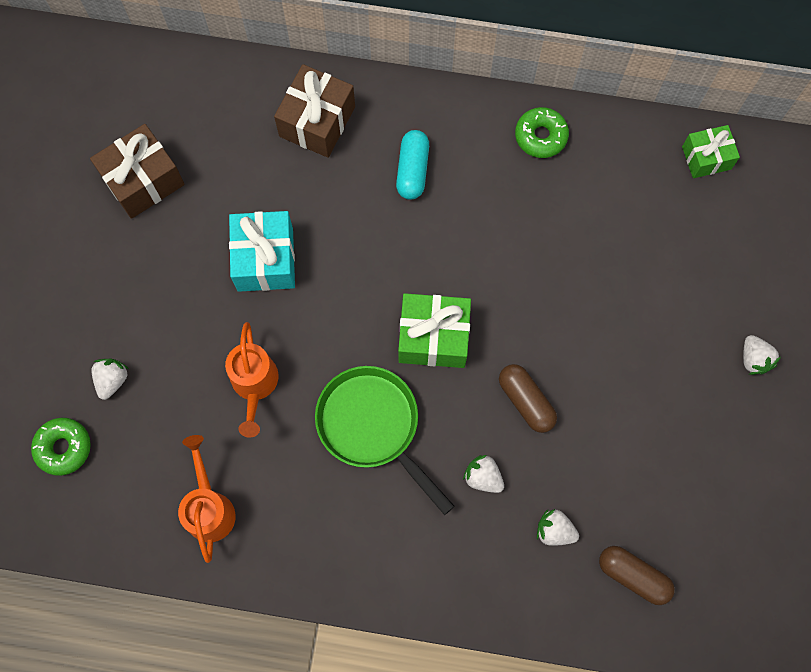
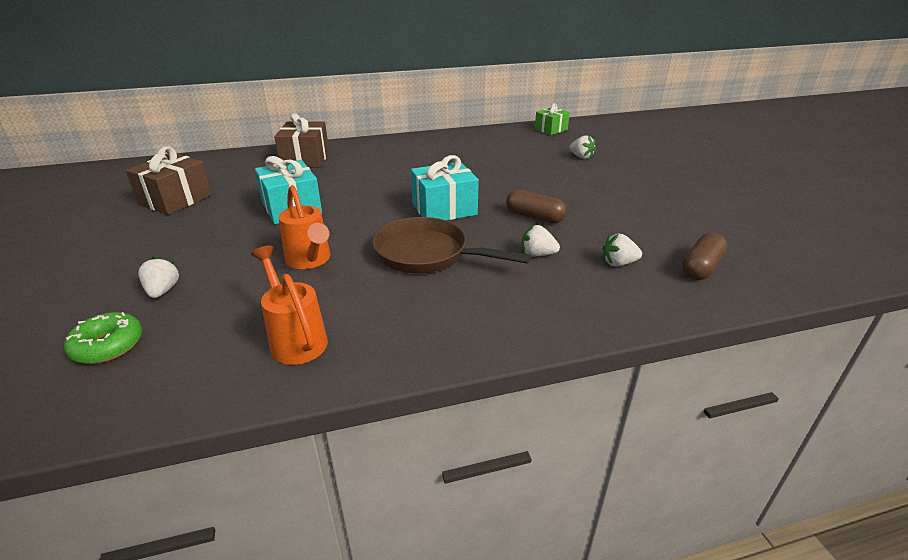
camera: 25 degrees left, 40 degrees down
(373, 426) = (427, 254): green pan -> brown pan
(412, 170) = (381, 161): turquoise capsule -> none
(433, 337) = (444, 209): green gift -> turquoise gift
(540, 136) = (453, 140): green donut -> none
(633, 576) = (701, 267): brown capsule -> brown capsule turned 60 degrees counterclockwise
(754, 359) = (655, 172): white strawberry -> white strawberry (581, 157)

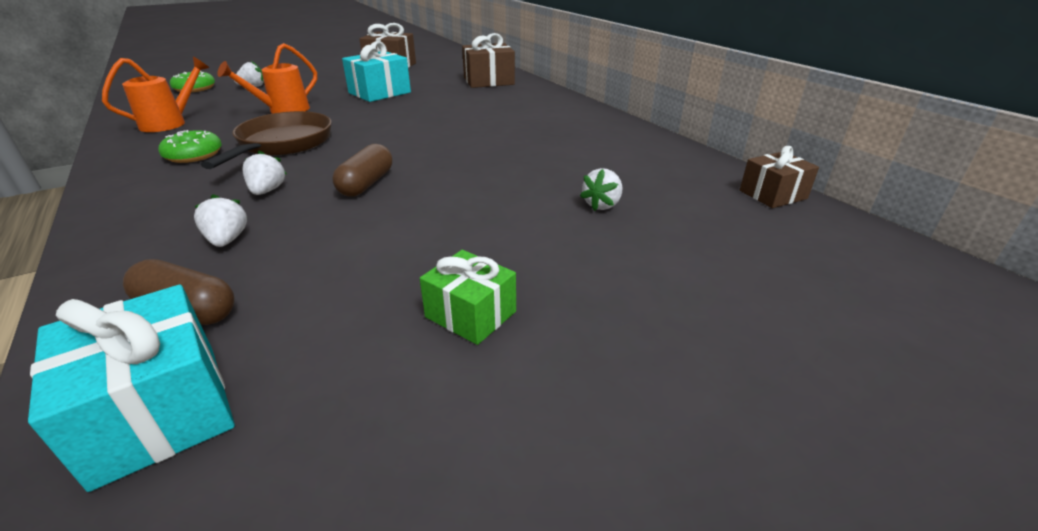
camera: 75 degrees right, 0 degrees up
(433, 302) = (194, 155): none -> green donut
(444, 209) = (384, 140): turquoise gift -> turquoise gift (159, 411)
(551, 129) = (714, 176): green gift -> green gift (470, 314)
(575, 124) = (773, 194): none -> brown gift

